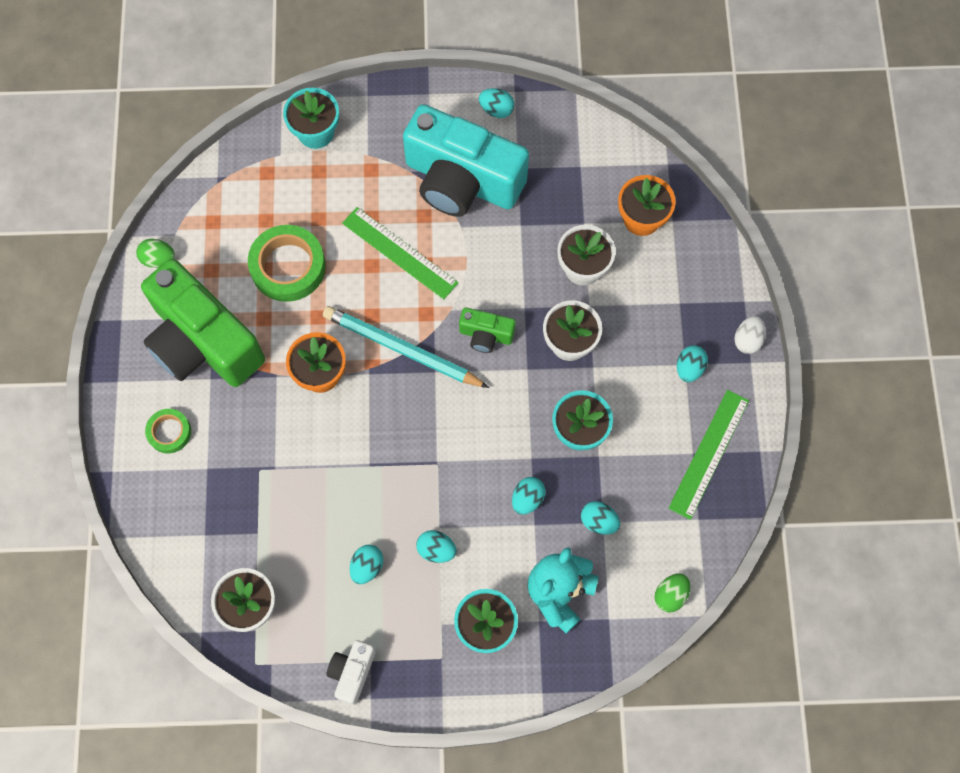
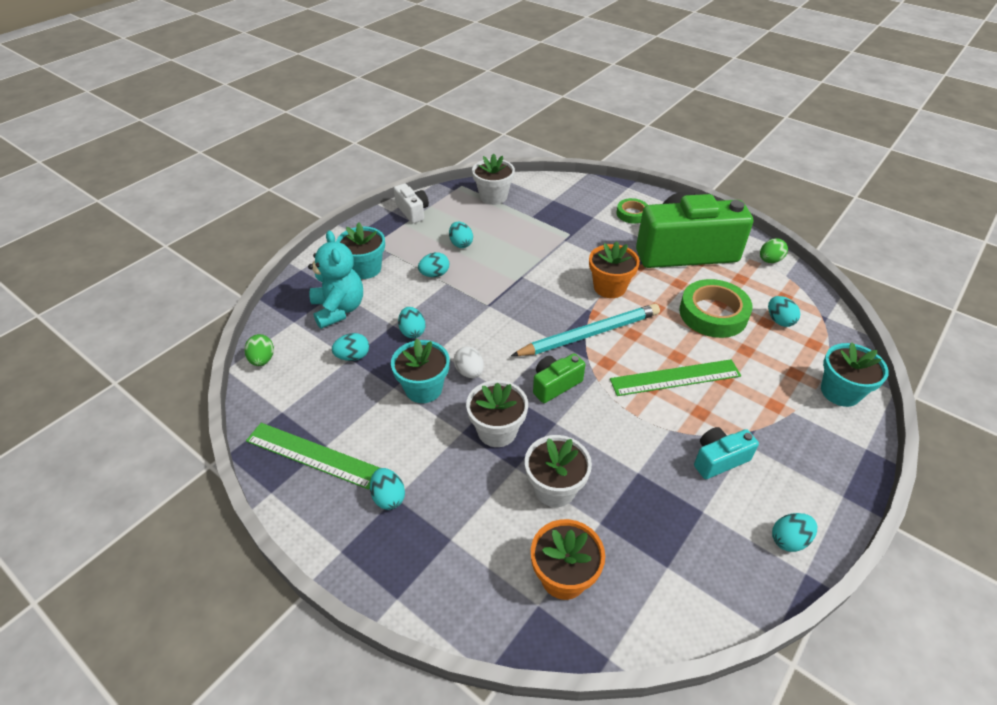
camera: 130 degrees right, 25 degrees down
(254, 211) = (779, 320): none -> turquoise egg
(462, 180) = (719, 459): turquoise camera -> turquoise camera, size x0.43
(709, 454) = (312, 455): green ruler -> green ruler turned 45 degrees counterclockwise
(747, 340) = (361, 566): white egg -> white egg (469, 372)

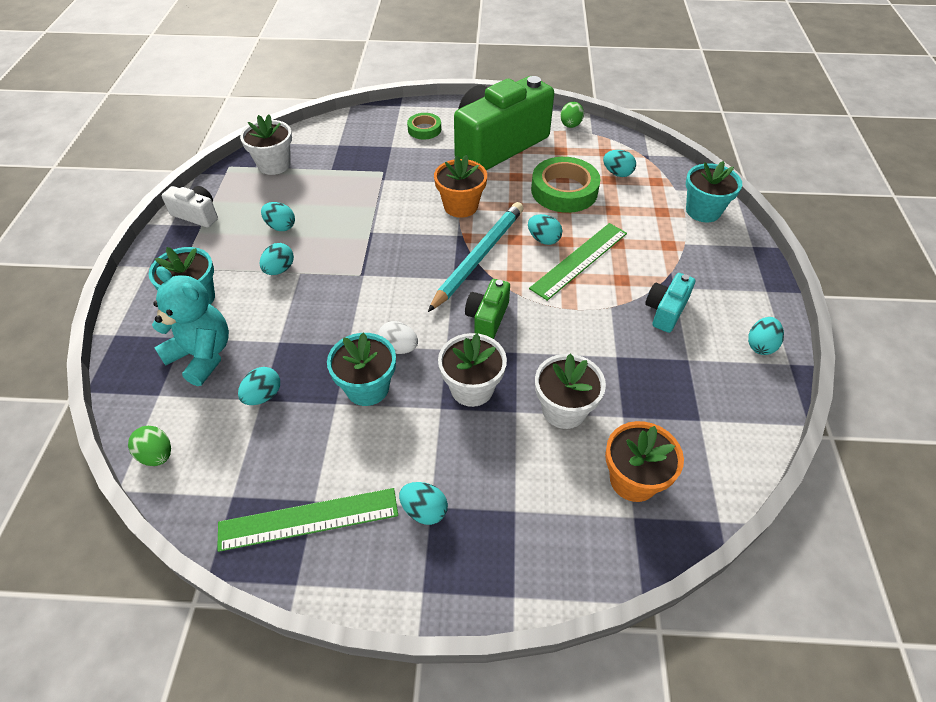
camera: 35 degrees left, 5 degrees up
(412, 331) = (306, 338): turquoise egg -> turquoise egg (543, 239)

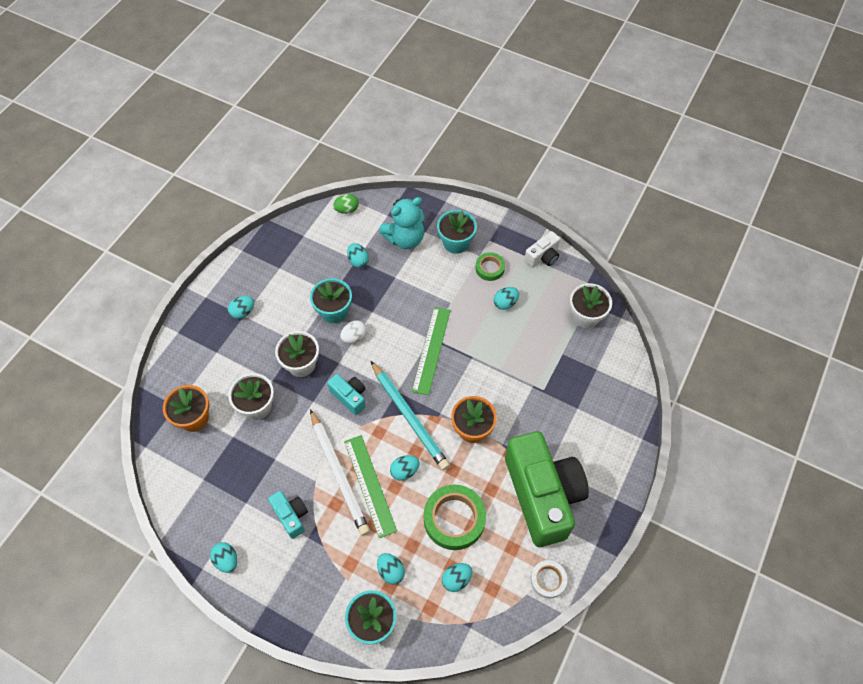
camera: 115 degrees right, 10 degrees up
(279, 270) = (459, 292): turquoise egg -> turquoise egg (391, 571)
(308, 519) = (270, 263): green ruler -> green ruler (431, 350)
(424, 129) = (593, 444): green tape -> green tape (489, 268)
(487, 318) = (349, 397): green camera -> turquoise camera
(570, 125) = (548, 580): green egg -> white tape
(587, 290) = (339, 473): none -> white pencil

